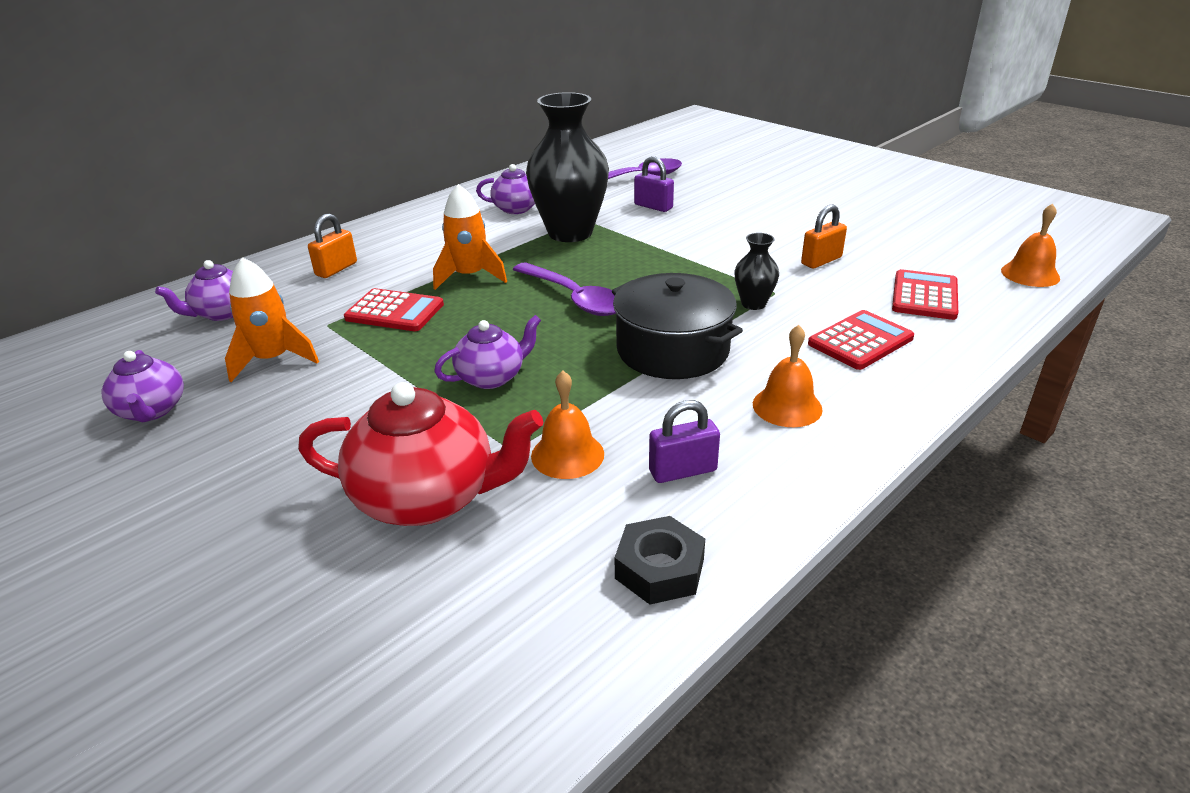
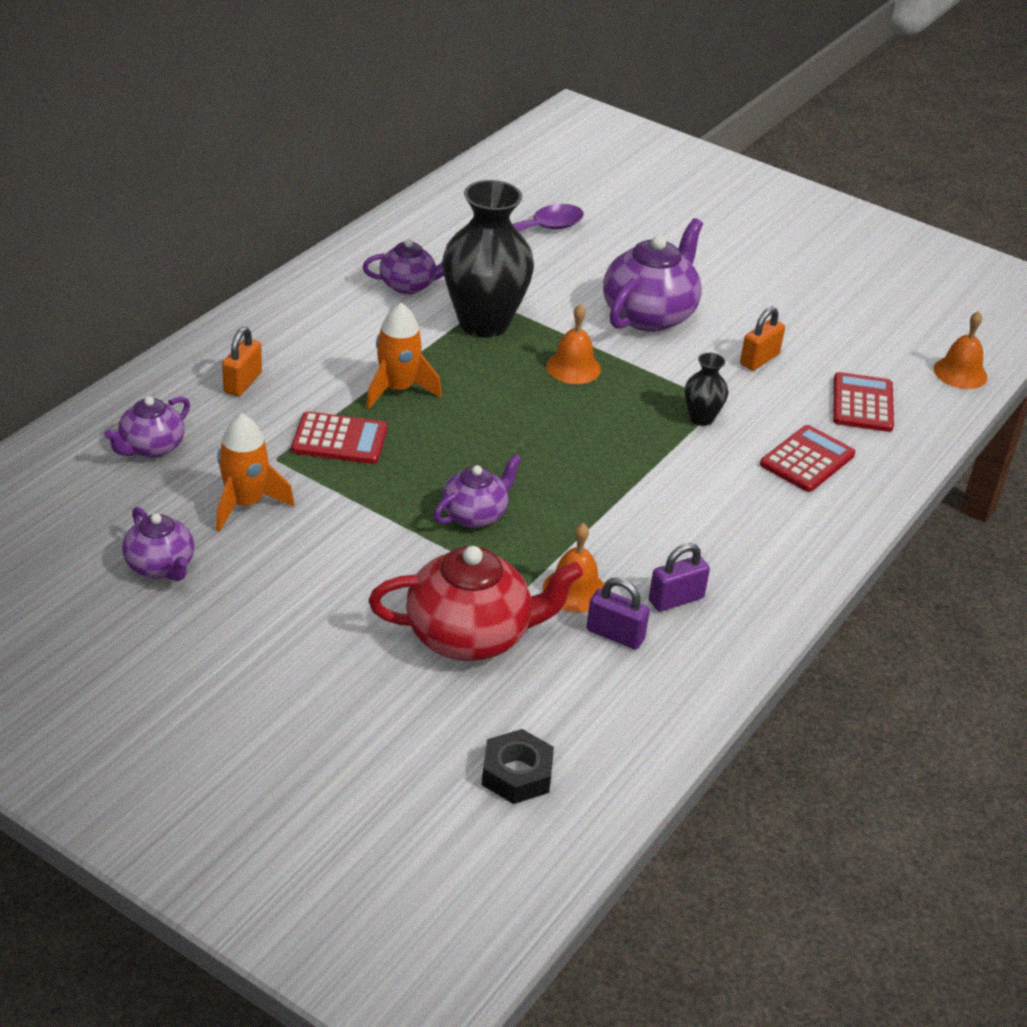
camera: 15 degrees left, 5 degrees up
(575, 298) = (521, 416): purple spoon -> none
(653, 206) = (564, 280): purple padlock -> purple padlock (615, 635)
(659, 569) = (678, 681): black nut -> black nut (517, 774)
(672, 350) = (636, 477): black pot -> none
(722, 229) = (649, 314): none -> purple teapot
(787, 406) = (751, 533): orange bell -> orange bell (573, 367)

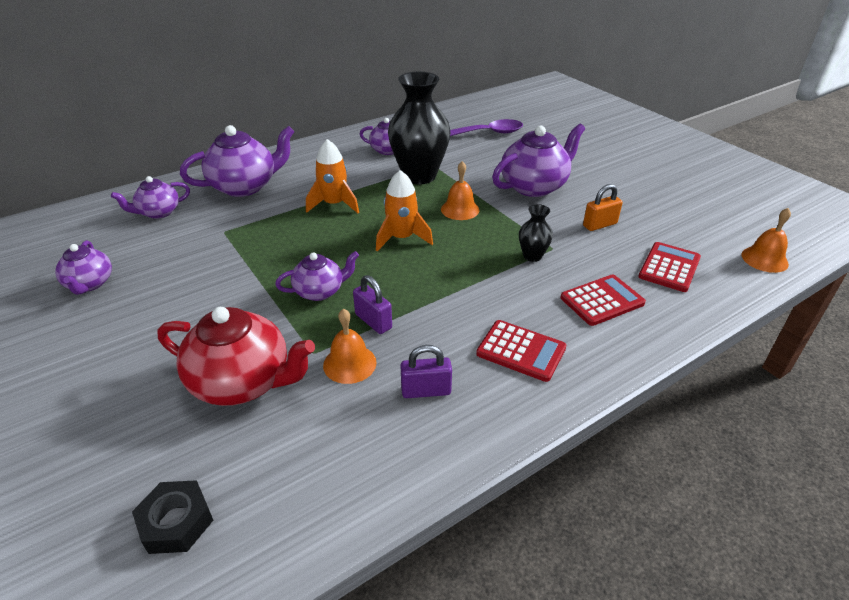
camera: 25 degrees right, 0 degrees up
(243, 383) = (245, 186): orange padlock -> purple teapot
(245, 504) = (179, 255): orange rocket -> orange rocket (402, 238)
(339, 439) = (272, 227): red calculator -> red calculator (521, 351)
(615, 635) = (355, 409): purple padlock -> purple padlock (373, 321)

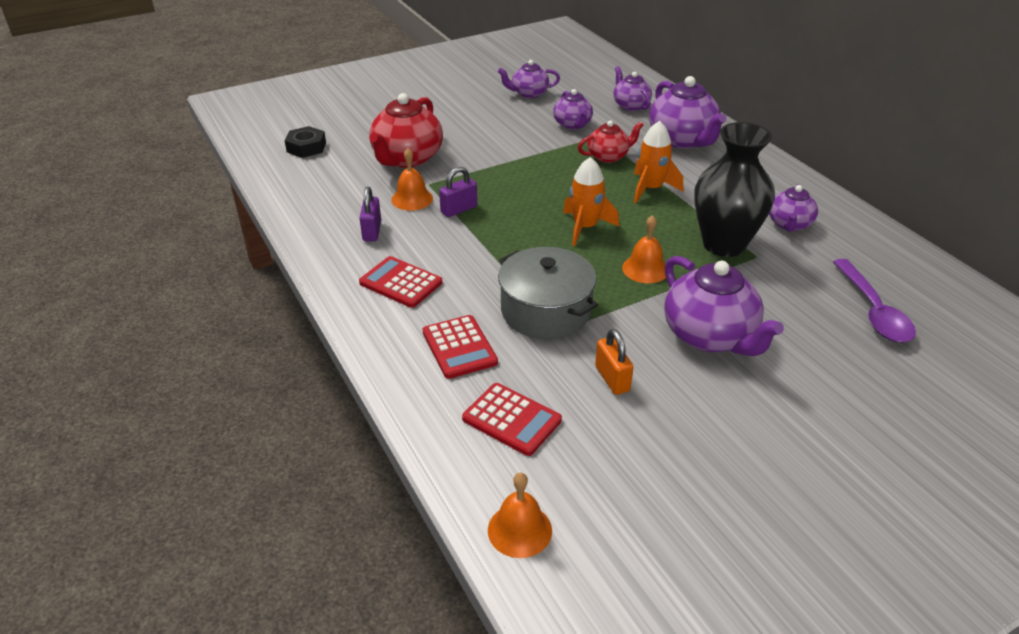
camera: 95 degrees right, 0 degrees up
(269, 226) = (608, 156): none -> red teapot
(320, 291) = (504, 184): purple teapot -> purple teapot (572, 125)
(521, 351) = (400, 283): red calculator -> red calculator turned 90 degrees clockwise
(532, 256) = (546, 310): black vase -> grey pot

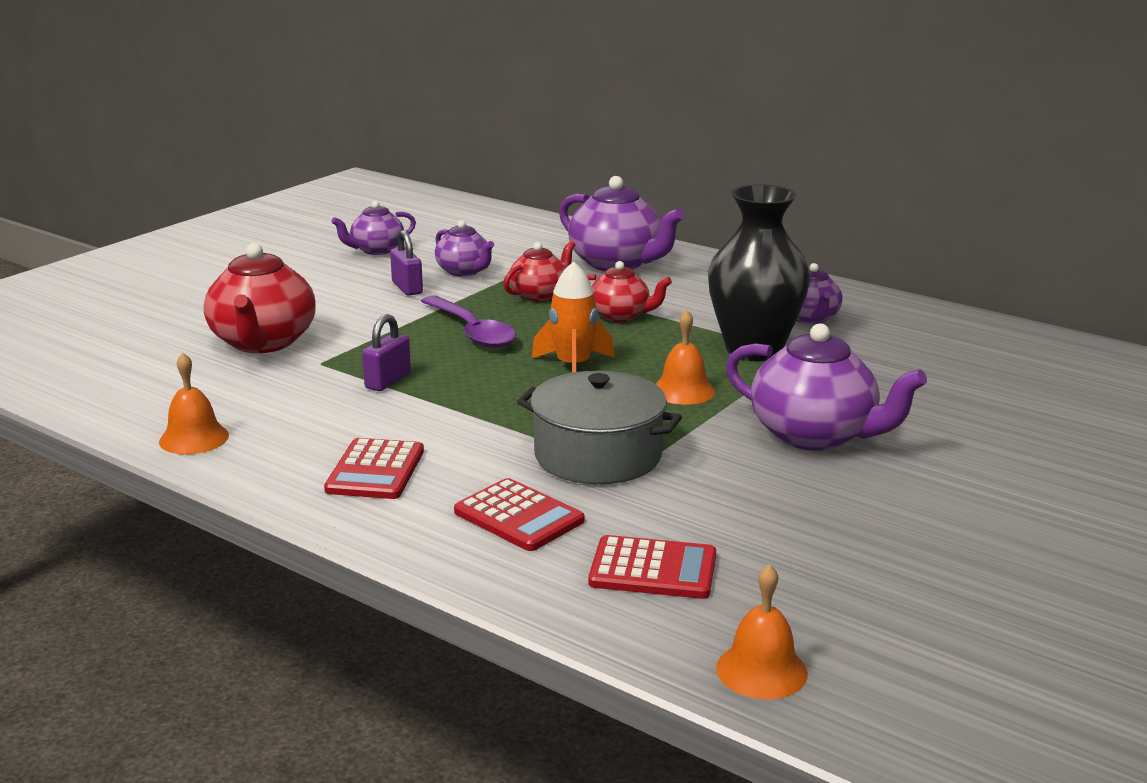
camera: 25 degrees left, 15 degrees down
(306, 147) = (94, 357): black nut -> none
(372, 231) = (282, 426): purple padlock -> purple padlock (407, 288)
(400, 283) = (375, 470): red calculator -> red calculator turned 90 degrees counterclockwise
(412, 199) = (310, 382): orange bell -> orange bell (194, 438)
(612, 379) = (739, 500): orange padlock -> none
(630, 105) = (522, 241): purple teapot -> none
(651, 189) = (621, 315): orange rocket -> red teapot
(873, 311) = (967, 375): purple spoon -> purple spoon (472, 332)

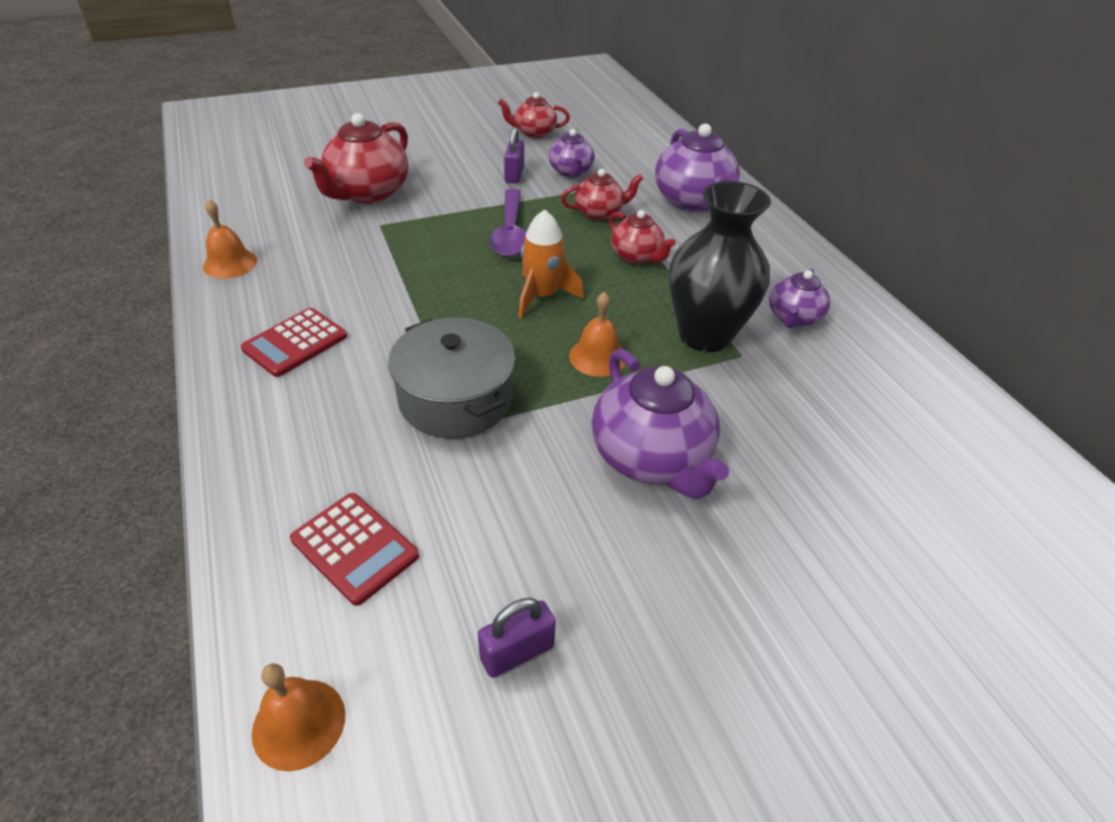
camera: 30 degrees right, 20 degrees up
(376, 250) = (534, 133): purple teapot -> red teapot
(388, 381) = (401, 259): purple padlock -> purple padlock (517, 652)
(519, 516) = (330, 436): red calculator -> none

